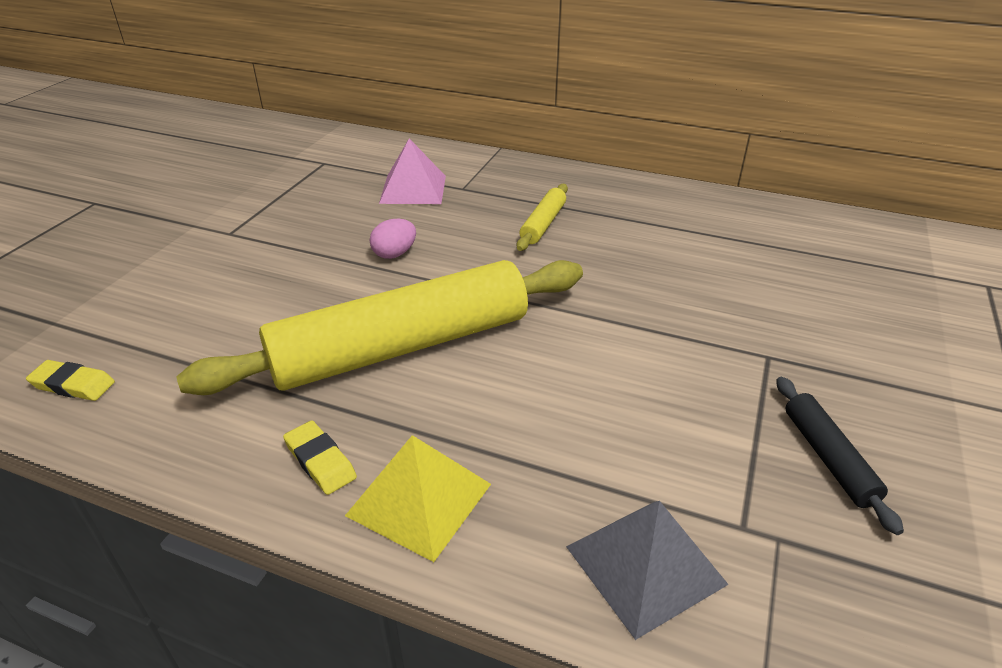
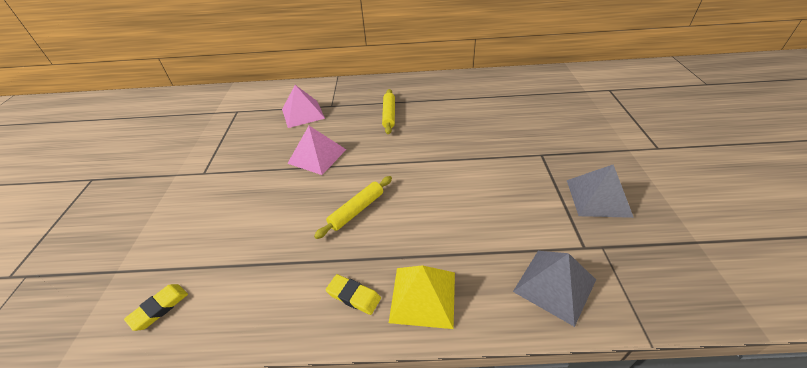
camera: 20 degrees left, 5 degrees up
(73, 384) = (159, 308): yellow eraser -> yellow eraser turned 45 degrees counterclockwise
(394, 254) = (317, 156): pink egg -> pink pyramid
(402, 346) = (356, 210): yellow rolling pin -> yellow rolling pin, size x0.42
(828, 458) = (598, 197): black rolling pin -> grey pyramid

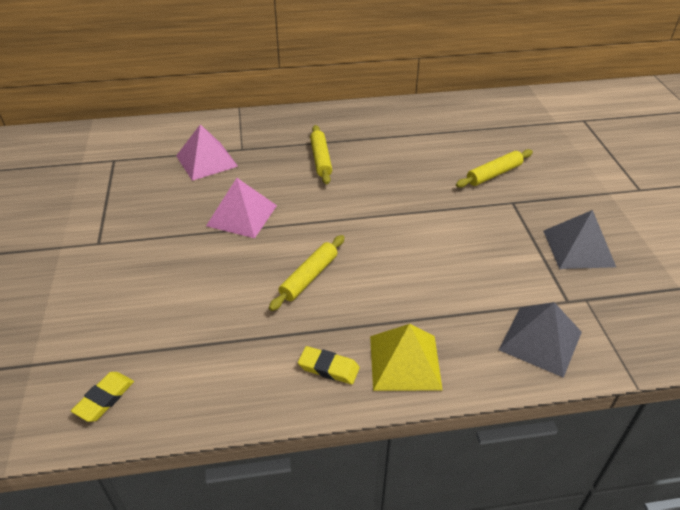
camera: 10 degrees left, 0 degrees up
(528, 130) = (494, 174): none -> yellow rolling pin

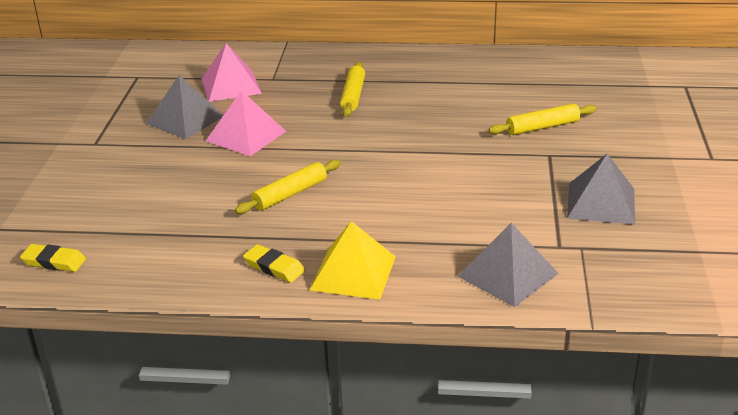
camera: 15 degrees right, 10 degrees down
(104, 398) = (54, 261): yellow eraser -> yellow eraser turned 60 degrees clockwise
(177, 203) = (185, 119): none -> grey pyramid

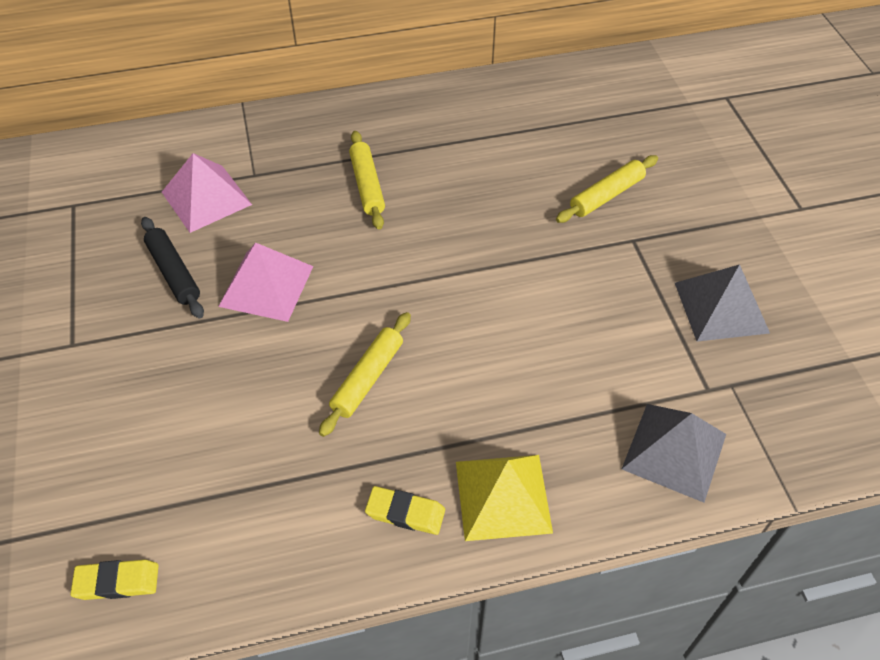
camera: 20 degrees left, 20 degrees up
(185, 119) = (174, 273): grey pyramid -> black rolling pin

